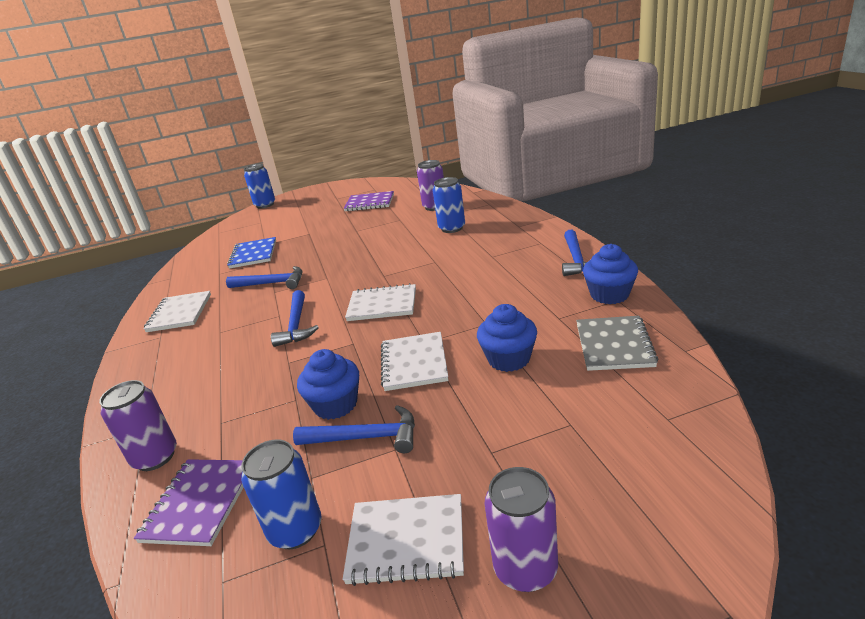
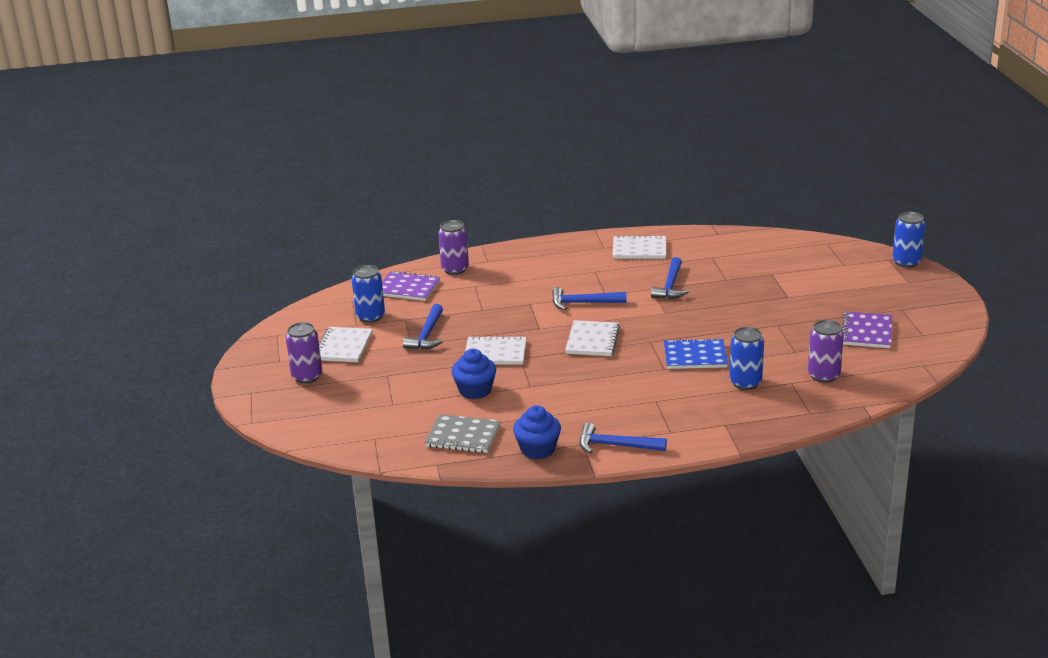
camera: 95 degrees right, 0 degrees up
(253, 254) = (747, 270): blue notebook -> blue notebook (695, 356)
(335, 405) = (466, 324): blue cupcake -> none

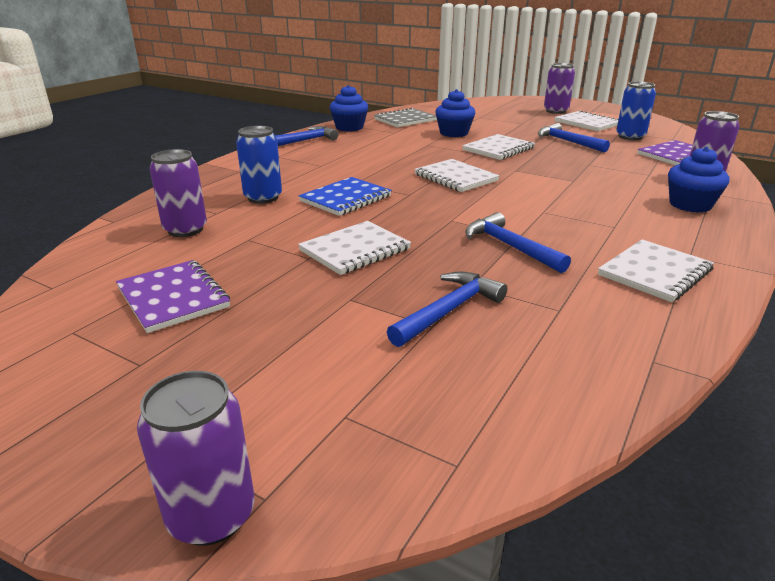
camera: 130 degrees right, 0 degrees up
(522, 262) = (690, 205): none -> blue cupcake
(583, 303) = (538, 197): blue hammer -> blue hammer (448, 311)
(748, 318) = (355, 250): none -> white notebook
(906, 262) = (211, 515): blue can -> purple can

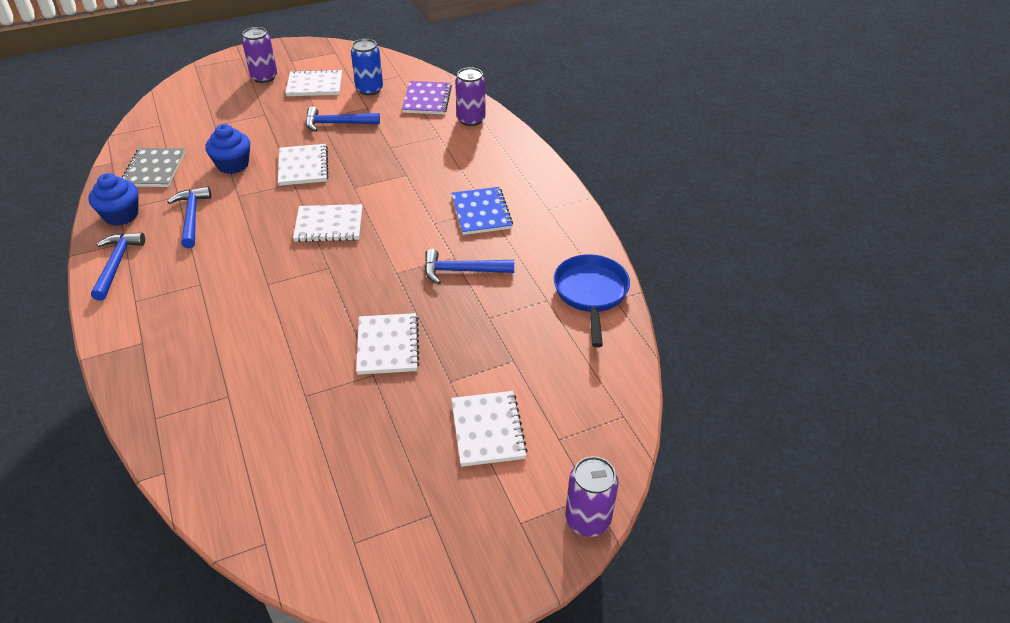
camera: 55 degrees left, 15 degrees up
(173, 298) = (358, 472): purple notebook -> none
(185, 229) = (242, 427): purple can -> none
(263, 198) = (230, 353): blue can -> none
(346, 199) = (294, 306): blue notebook -> blue notebook (481, 212)
(448, 311) = (505, 345): blue hammer -> blue hammer (192, 217)
(626, 337) = (591, 294): none -> blue pan
(654, 273) = (550, 237): white notebook -> white notebook (488, 430)
(690, 205) = (497, 157): blue cupcake -> none

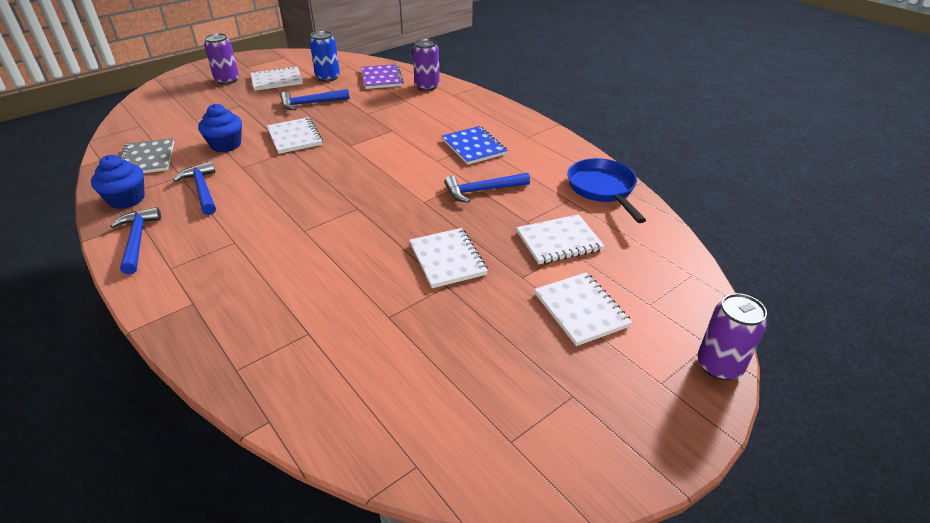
camera: 15 degrees left, 5 degrees down
(329, 225) = (341, 176): white notebook -> white notebook (559, 241)

